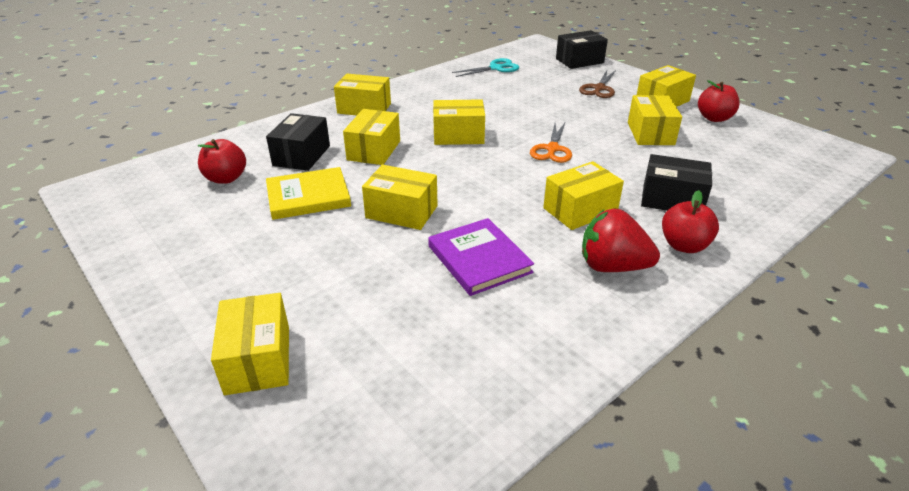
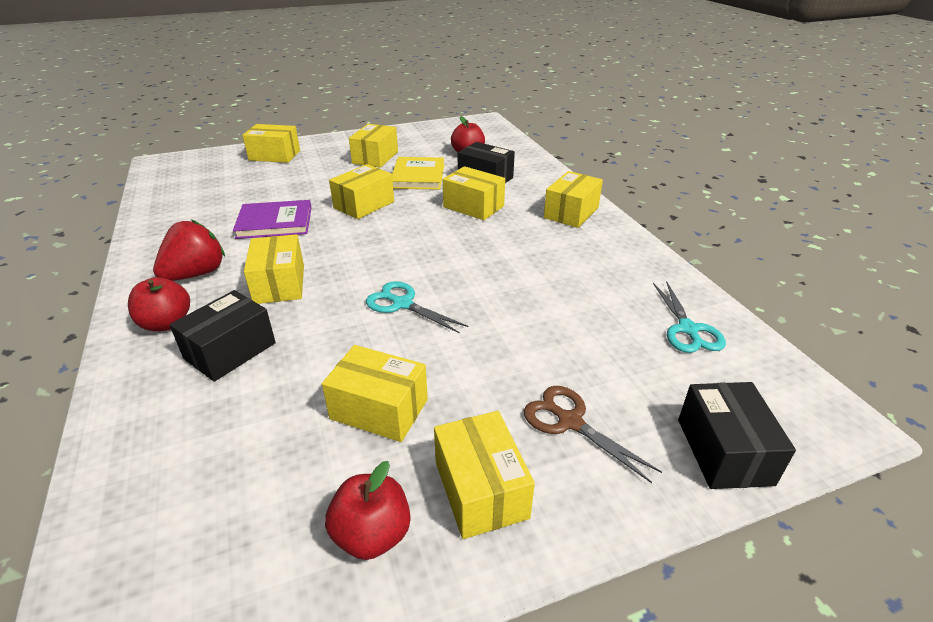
camera: 110 degrees right, 0 degrees up
(458, 136) = (475, 252): yellow box -> yellow box (375, 157)
(552, 149) = (402, 304): orange scissors -> turquoise scissors

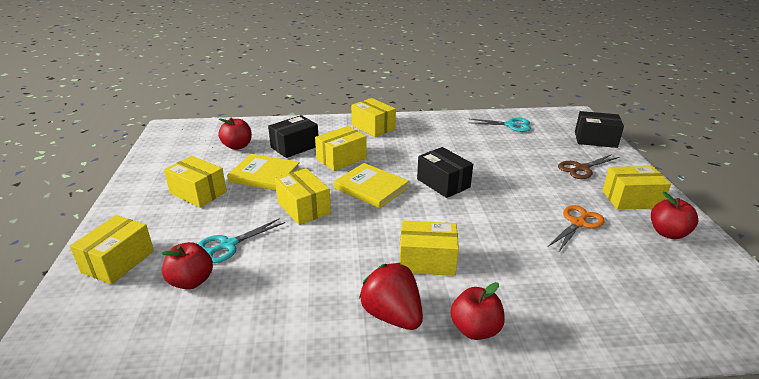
camera: 75 degrees left, 5 degrees down
(230, 351) = (518, 287): black box -> black box (443, 183)
(250, 183) = (191, 281): none -> red apple
(275, 222) = (308, 262): purple book -> none
(379, 409) = (578, 223): yellow box -> orange scissors
(402, 304) = (470, 204): turquoise scissors -> turquoise scissors (228, 245)
(416, 233) = (371, 188): none -> yellow book

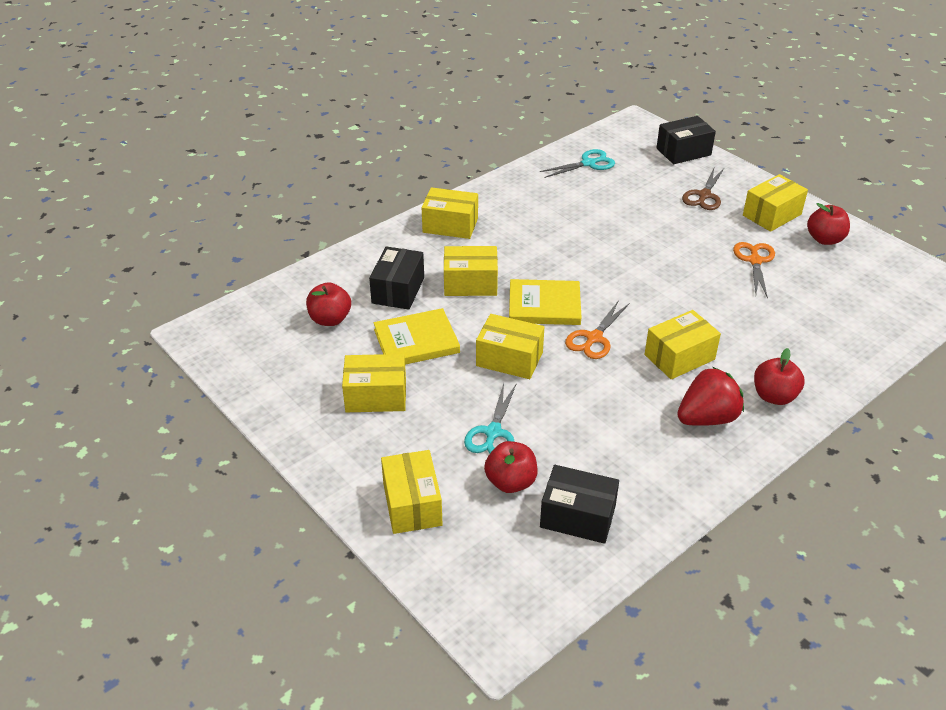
camera: 35 degrees left, 10 degrees up
(341, 159) = (470, 283): yellow box -> yellow box turned 75 degrees clockwise
(378, 220) = (594, 338): none -> orange scissors
(392, 315) = (707, 418): red strawberry -> red strawberry turned 135 degrees clockwise
(443, 183) = (604, 268): black box -> black box (577, 517)

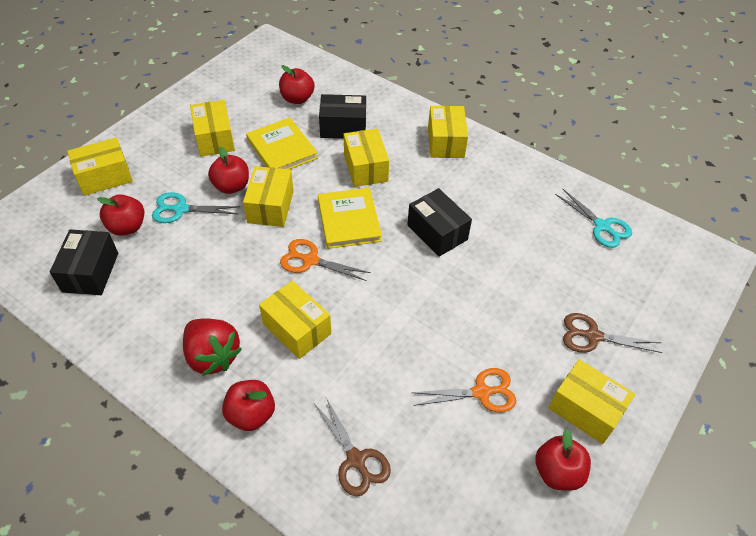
camera: 75 degrees right, 10 degrees up
(467, 387) = (231, 186): none -> red apple
(683, 152) = (678, 310): black box -> black box (437, 232)
(818, 338) = (356, 460): none -> brown scissors

